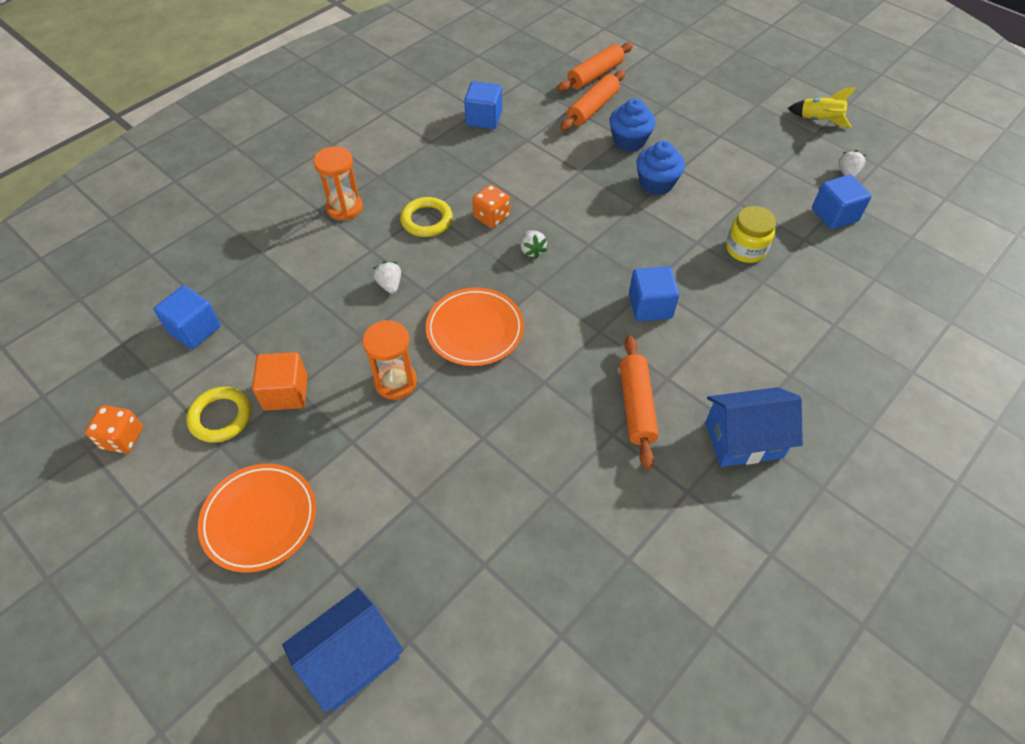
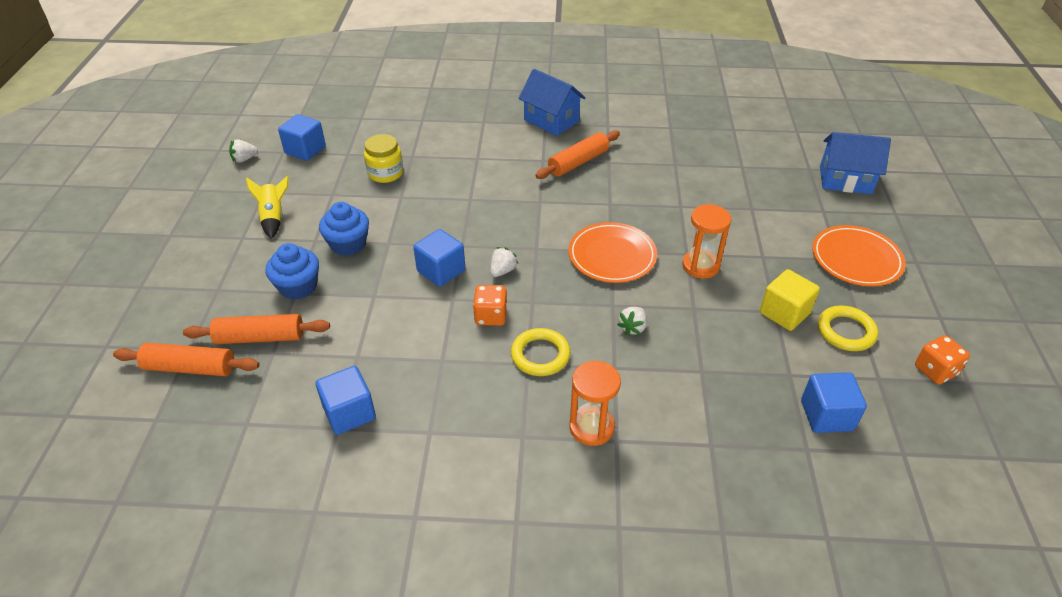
camera: 130 degrees left, 10 degrees down
(286, 393) = (784, 313): orange cube -> yellow cube
(650, 306) = (491, 190): blue cube -> blue cube (441, 271)
(819, 121) = (173, 193): yellow rocket -> yellow rocket (273, 217)

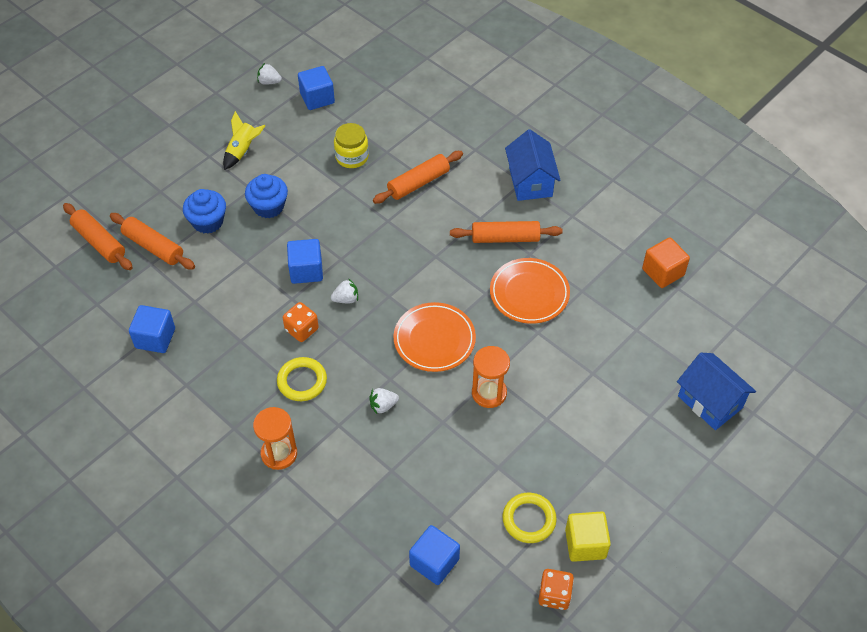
camera: 40 degrees right, 10 degrees up
(464, 163) = (418, 183): none -> orange rolling pin
(712, 125) = (663, 272): none -> orange cube
(784, 313) = (502, 473): yellow cube -> yellow cube (585, 544)
(856, 259) = (618, 473): orange plate -> orange plate (529, 293)

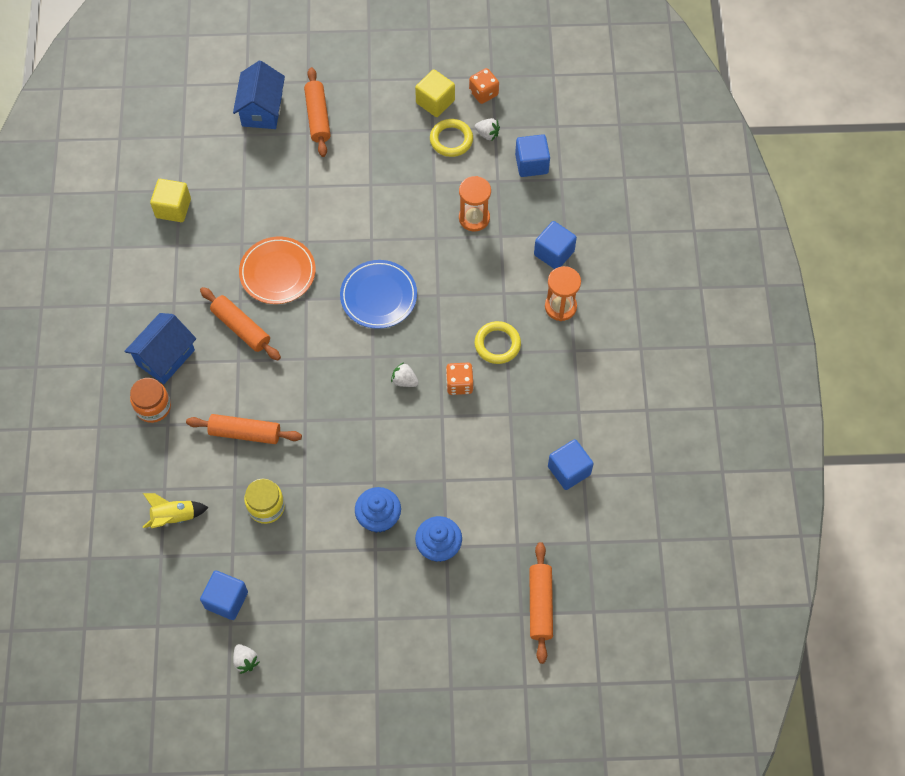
camera: 135 degrees left, 10 degrees up
(153, 247) = (502, 559): orange rolling pin -> orange rolling pin (318, 117)
(243, 151) = (344, 598): yellow rocket -> yellow rocket (174, 517)
(306, 270) = (408, 430): blue cube -> blue cube (554, 253)
(383, 405) = (462, 281): white strawberry -> white strawberry (487, 134)
(434, 339) = (378, 296): orange plate -> blue plate
(489, 393) = (386, 230): orange hourglass -> orange hourglass (474, 218)
(497, 151) = (153, 407): none -> orange jar
(663, 272) = (173, 208): orange cube -> yellow cube

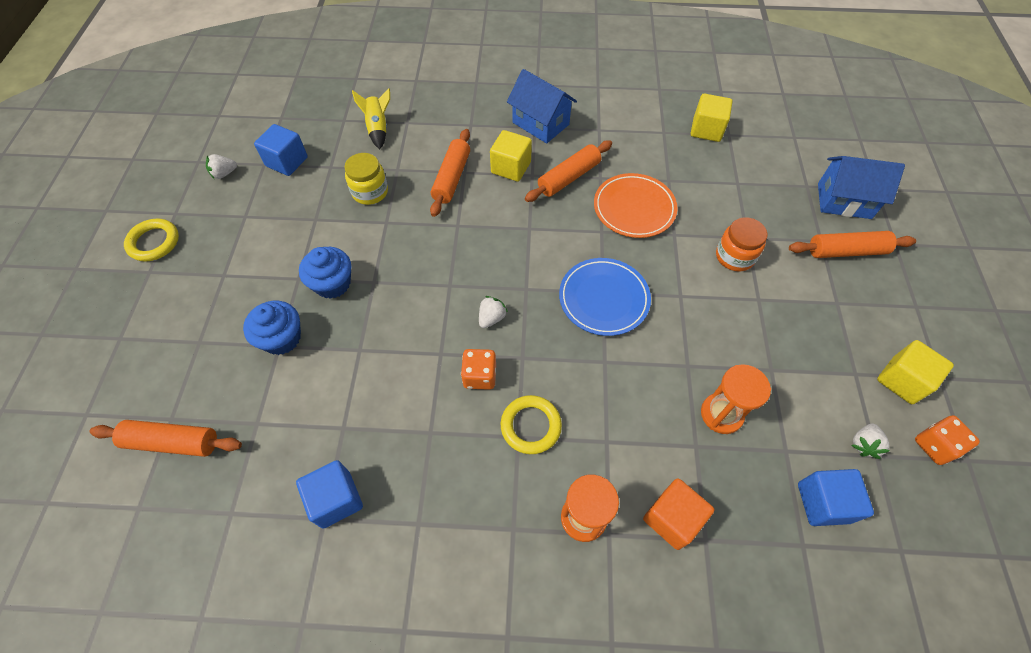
camera: 95 degrees right, 5 degrees down
(153, 407) = (490, 115): orange jar -> orange jar (734, 256)
(229, 380) = (511, 167): none -> yellow cube
(451, 140) = (843, 396): yellow ring -> yellow ring (154, 242)
(554, 253) = (672, 518): blue cube -> orange cube

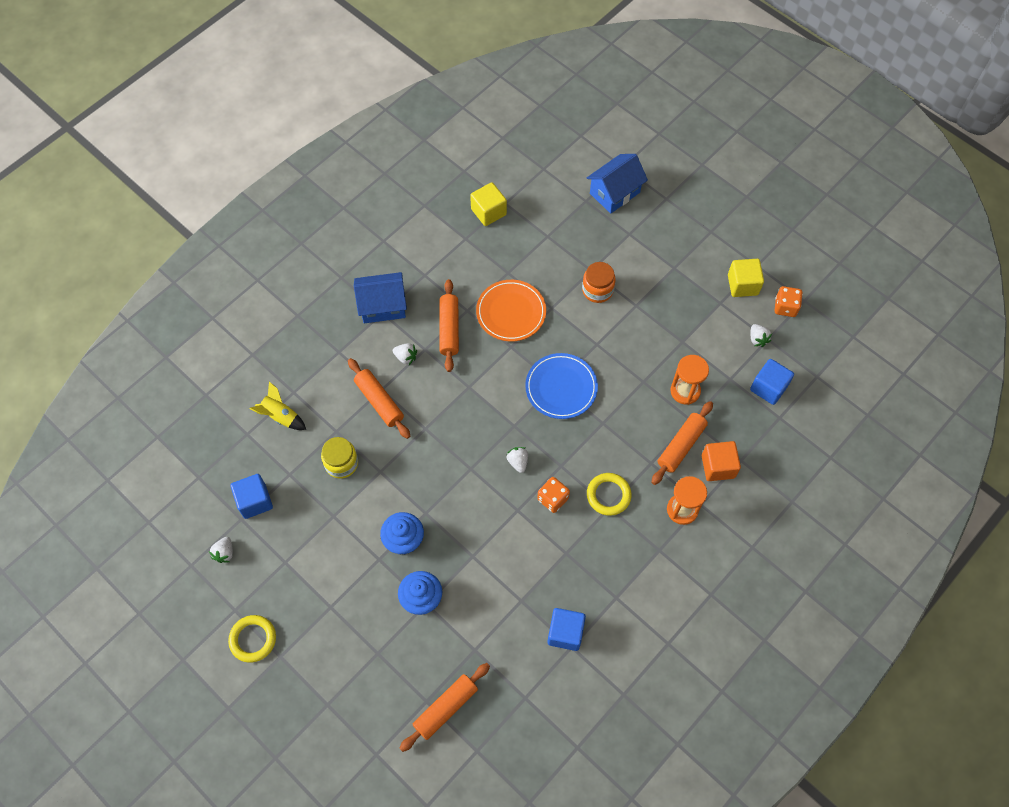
camera: 50 degrees left, 5 degrees up
(511, 167) = (406, 357): yellow cube -> white strawberry
(846, 251) = (648, 228): orange rolling pin -> orange rolling pin (681, 446)

